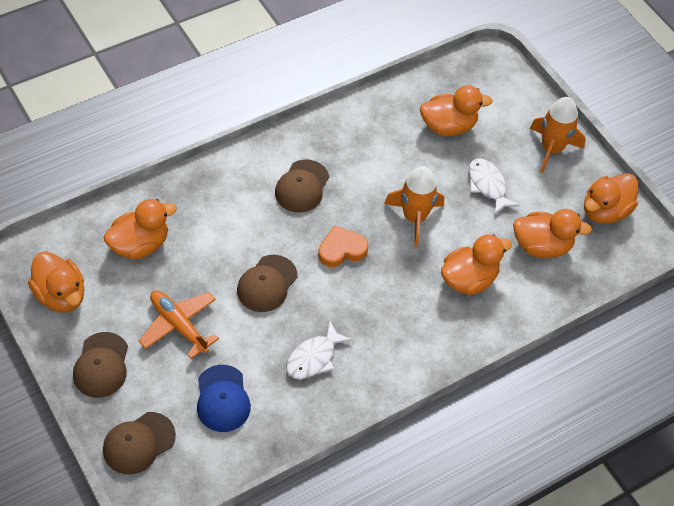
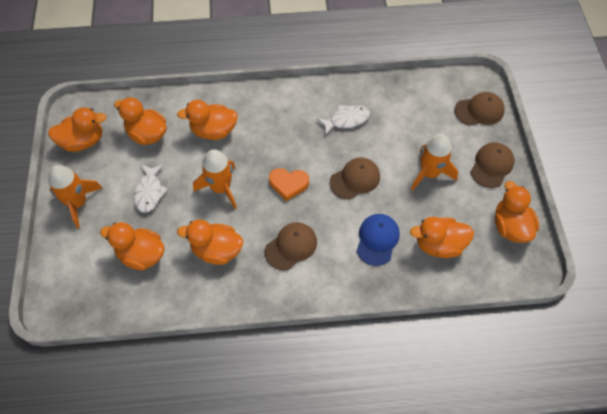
camera: 150 degrees left, 5 degrees up
(179, 325) = (429, 173): orange plane -> orange rocket
(222, 399) = (417, 117): blue cap -> blue cap (377, 240)
(376, 156) = (216, 250): none -> orange duck

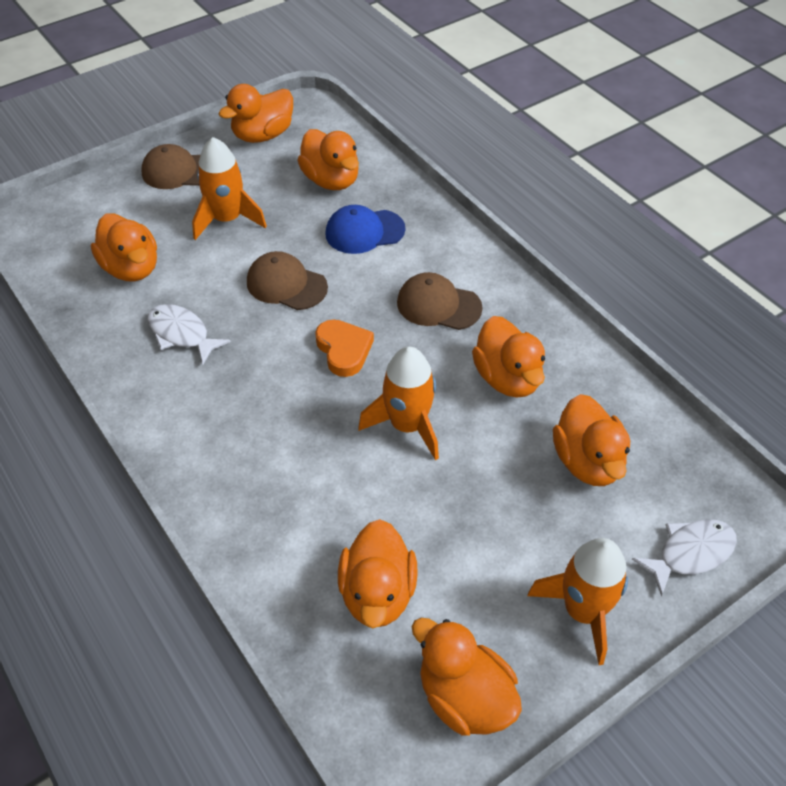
camera: 120 degrees left, 10 degrees down
(149, 192) = (484, 516): white fish -> white fish (690, 553)
(213, 131) = (306, 494): orange duck -> orange duck (131, 268)
(479, 111) = (85, 206): brown cap -> none

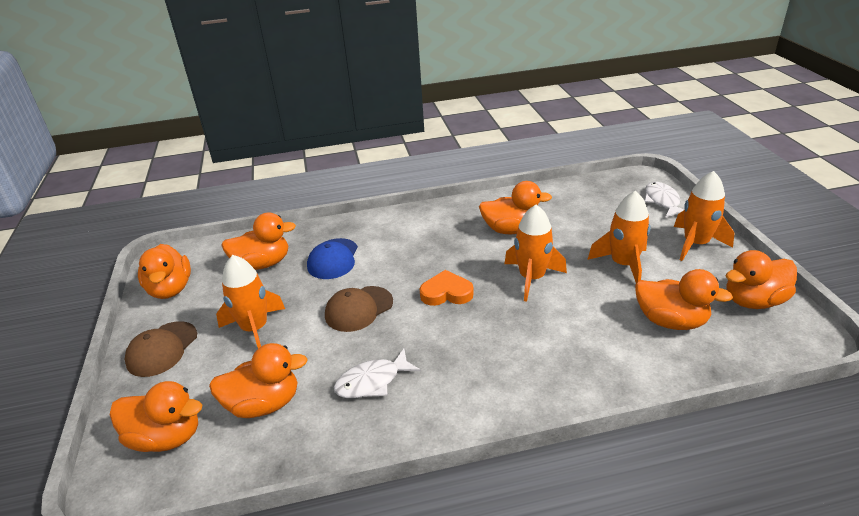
camera: 65 degrees left, 15 degrees down
(438, 305) = (430, 242): brown cap -> none
(484, 522) = (623, 264): none -> orange rocket
(587, 462) = (589, 217): orange duck -> orange duck (166, 437)

